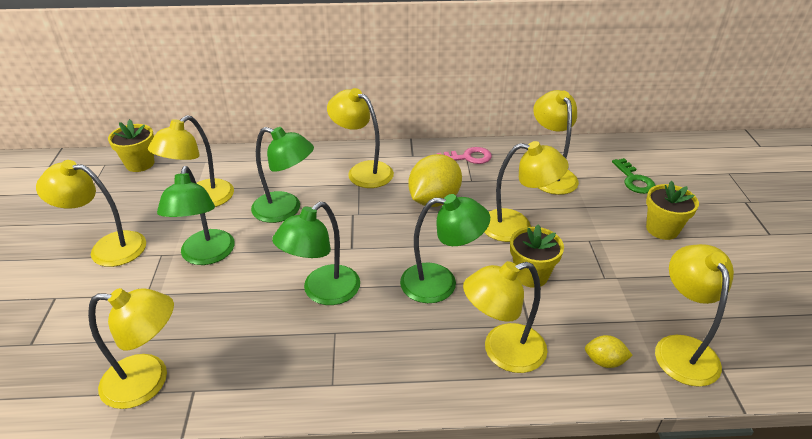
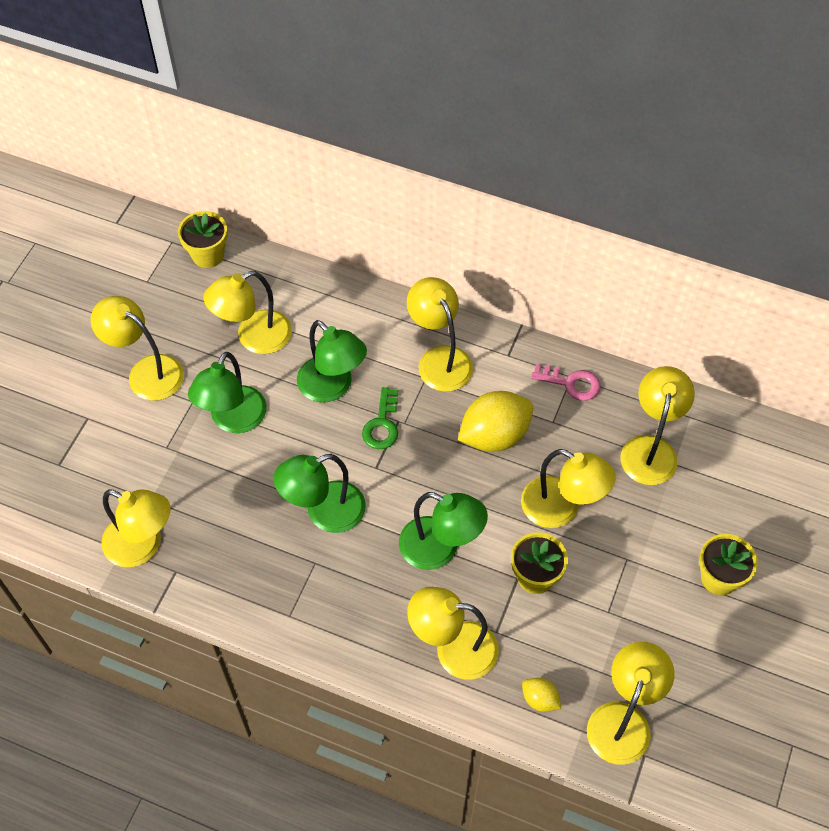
camera: 25 degrees right, 20 degrees up
(634, 180) = (744, 496): green key -> green key (382, 424)

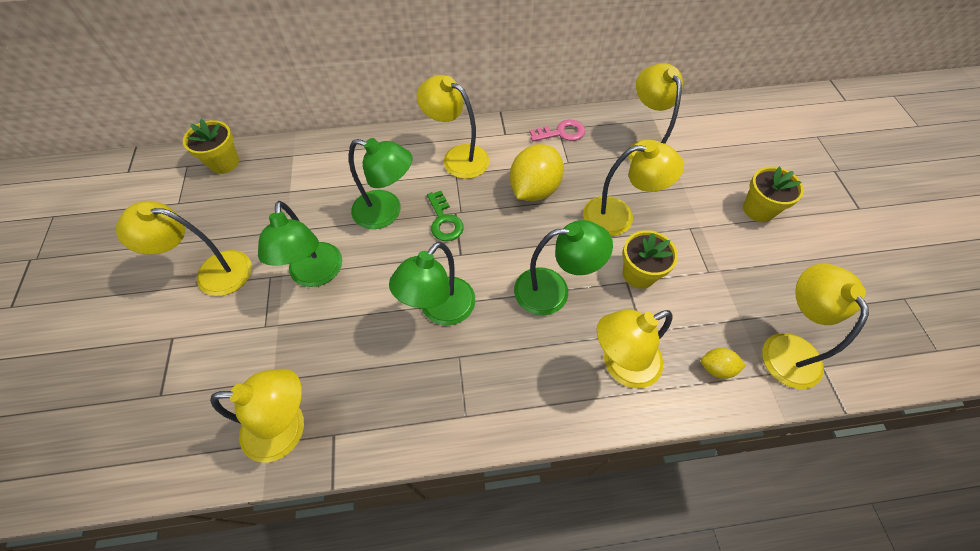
camera: 30 degrees left, 0 degrees up
(254, 337) = (298, 205): yellow lamp -> none

